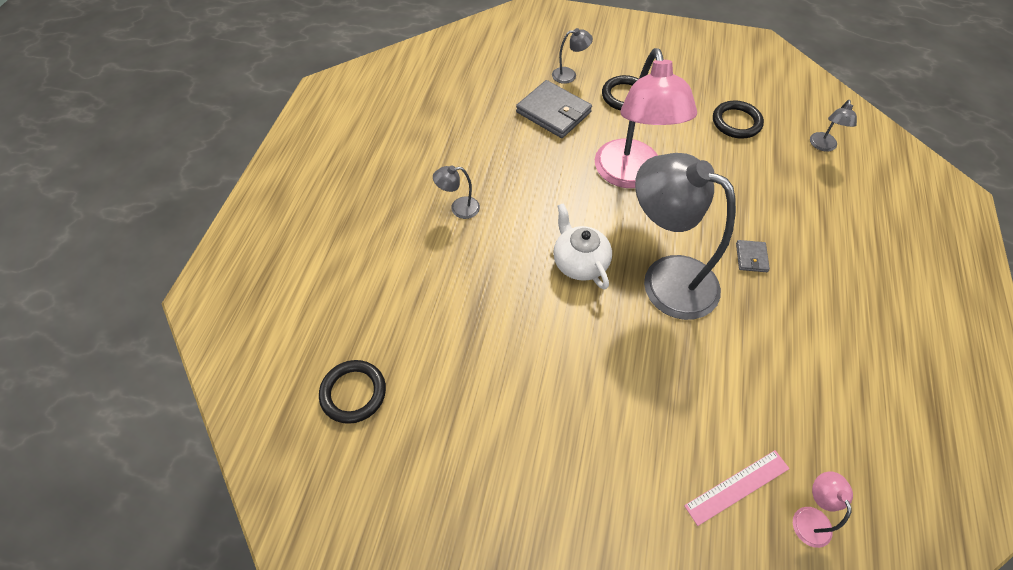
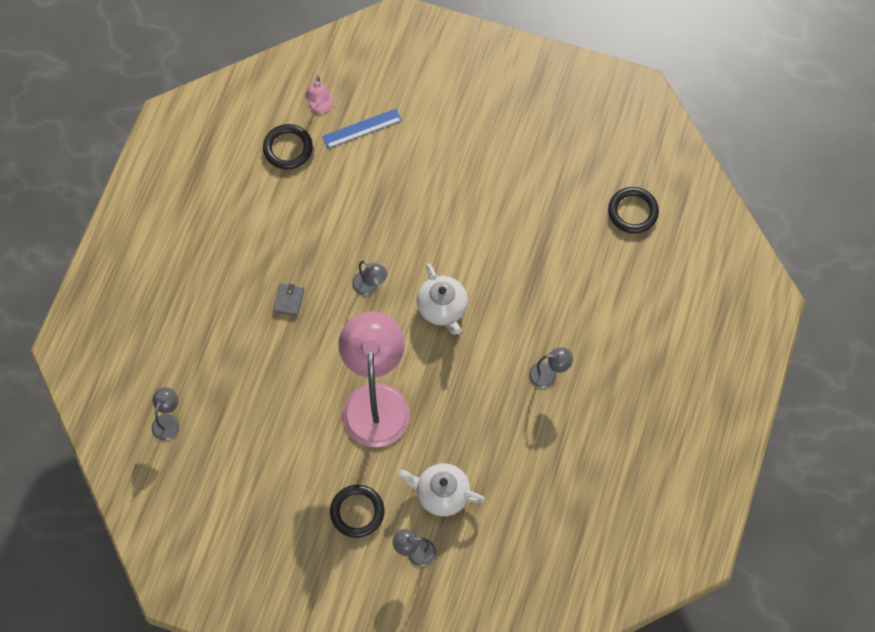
camera: 175 degrees left, 10 degrees up
(553, 112) = (441, 494): grey wallet -> white teapot
(666, 278) = (370, 286): grey lamp -> grey lamp, size x0.41
(736, 122) = (246, 462): black ring -> black ring (288, 148)
(737, 487) = (362, 128): pink ruler -> blue ruler

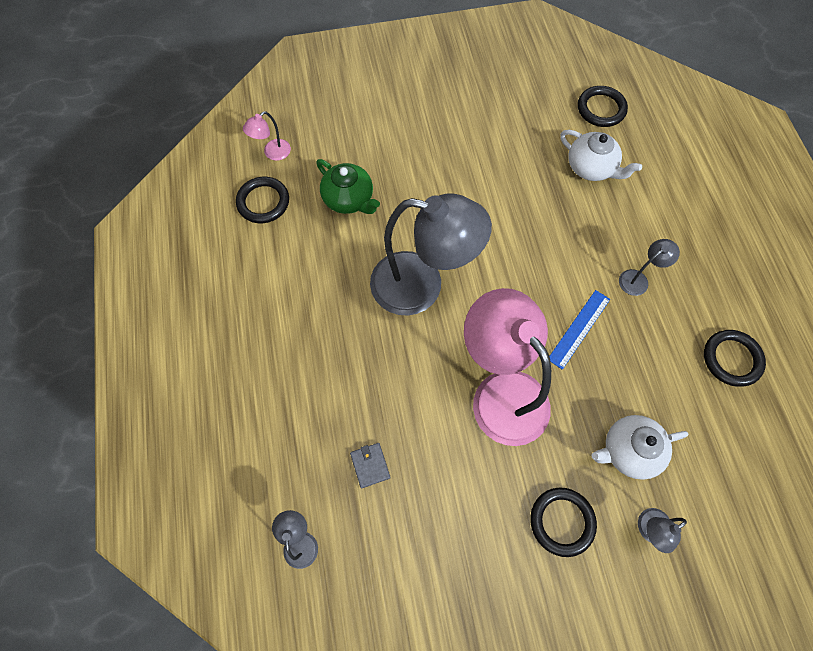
camera: 30 degrees left, 0 degrees up
(288, 300) = (351, 341): grey wallet -> grey wallet (370, 465)
(320, 107) = (272, 153): pink lamp -> pink lamp turned 75 degrees clockwise
(358, 182) = (349, 199): none -> green teapot
(362, 128) = (322, 153): blue ruler -> blue ruler (579, 329)
(370, 286) = (421, 286): grey lamp -> grey lamp, size x2.43
(442, 308) = (502, 270): white teapot -> white teapot (591, 168)
(574, 475) = (731, 359): none -> black ring

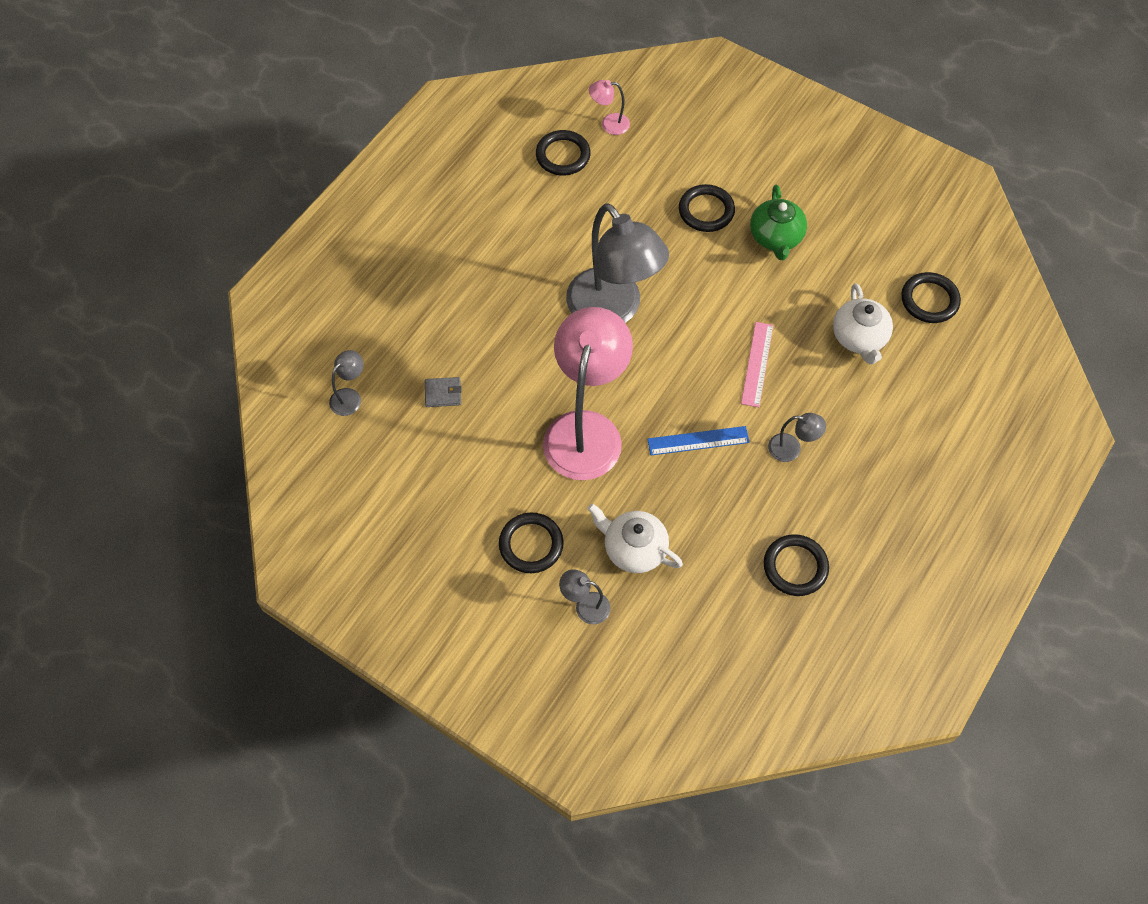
camera: 45 degrees right, 5 degrees down
(349, 199) = (629, 204): green teapot -> green teapot (776, 238)
(370, 465) = (443, 393): grey wallet -> grey wallet turned 60 degrees clockwise
(405, 162) = (706, 211): none -> black ring
(553, 240) = (757, 364): none -> pink ruler

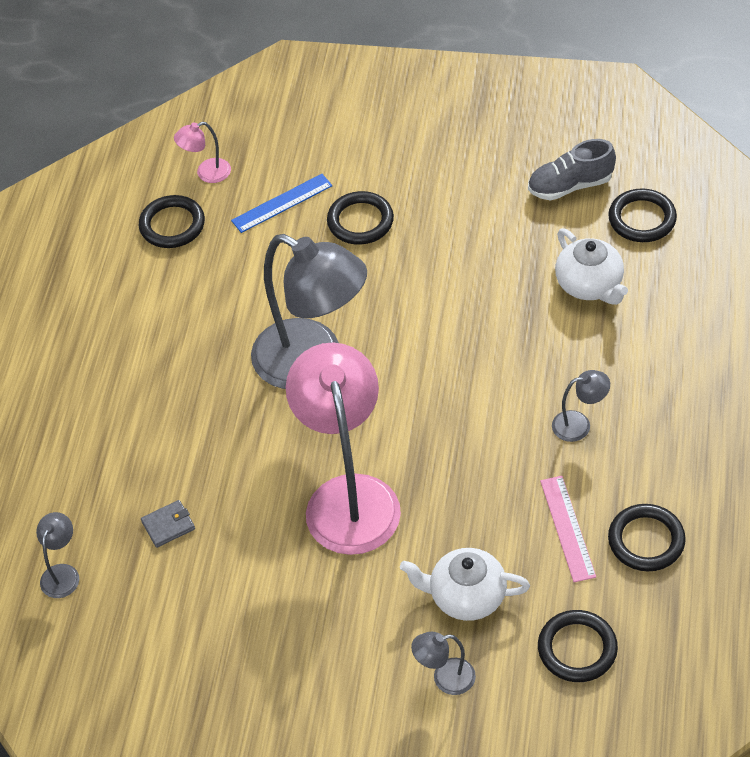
camera: 20 degrees left, 10 degrees down
(531, 544) = (351, 641): black ring -> black ring (577, 649)
(698, 441) = (476, 457): blue ruler -> blue ruler (282, 203)
(757, 364) = (497, 354): pink ruler -> pink ruler (567, 528)
(776, 238) = (449, 219): green teapot -> none
(885, 248) = (570, 186): none -> grey shoe

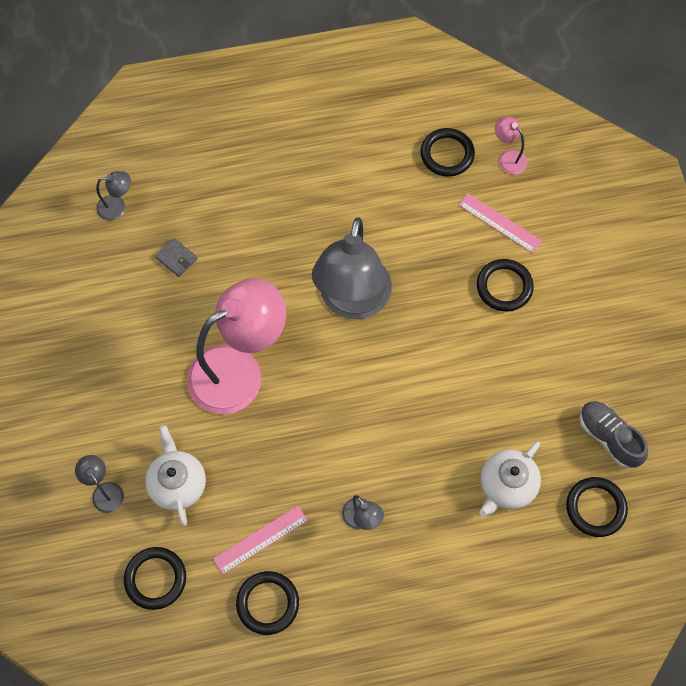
camera: 65 degrees right, 15 degrees up
(282, 203) = (499, 223): blue ruler -> pink ruler

